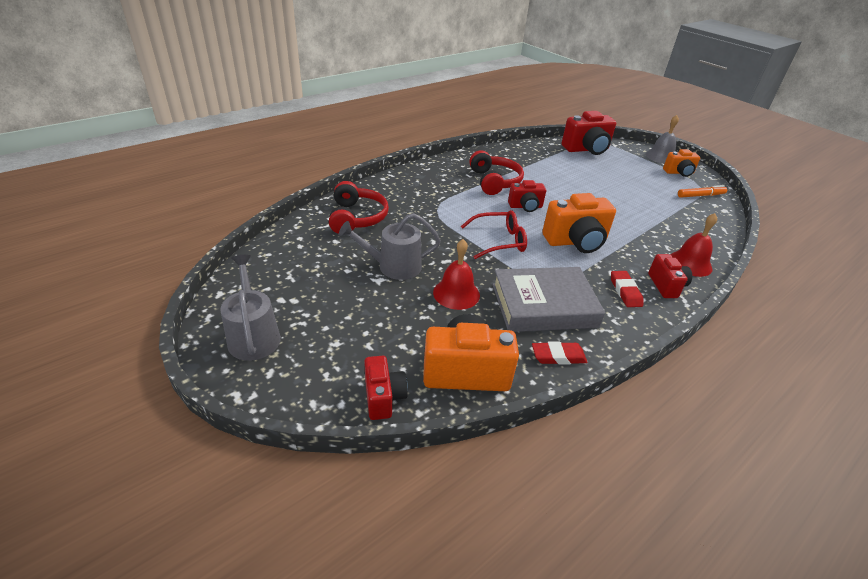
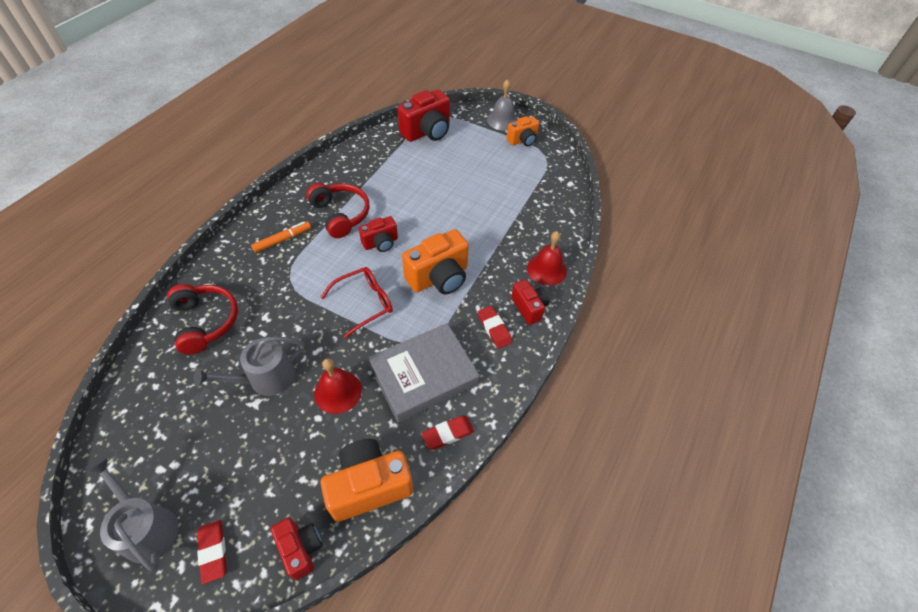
camera: 20 degrees left, 15 degrees up
(302, 371) = (213, 551): none -> red eraser
(700, 195) = (546, 169): orange marker -> orange marker (282, 240)

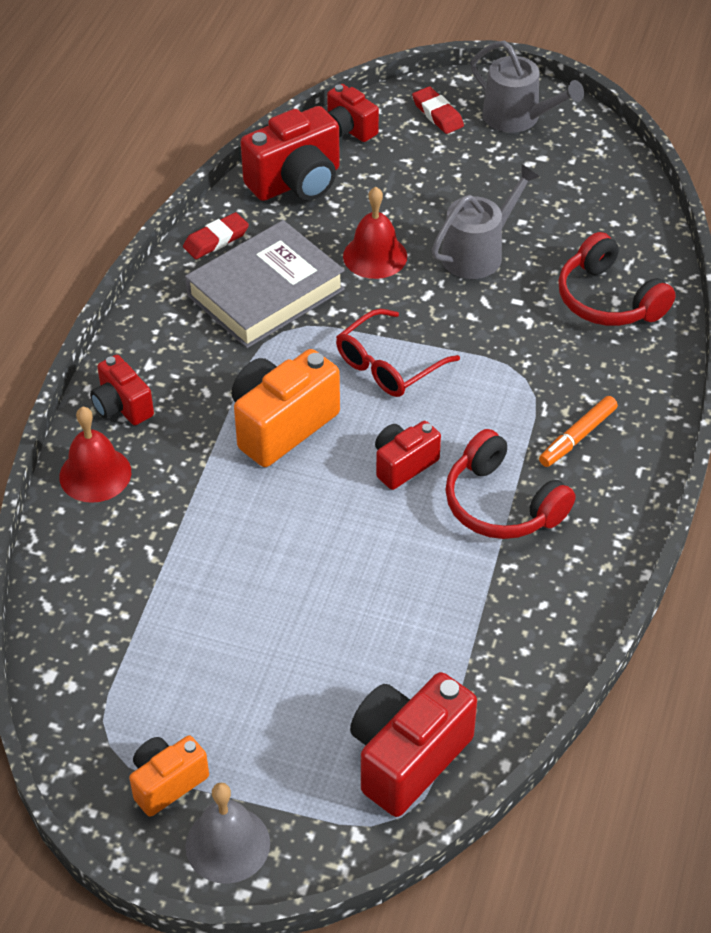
camera: 170 degrees right, 5 degrees down
(369, 486) = (296, 182): orange camera -> red camera
(494, 329) = (175, 366): red eraser -> none

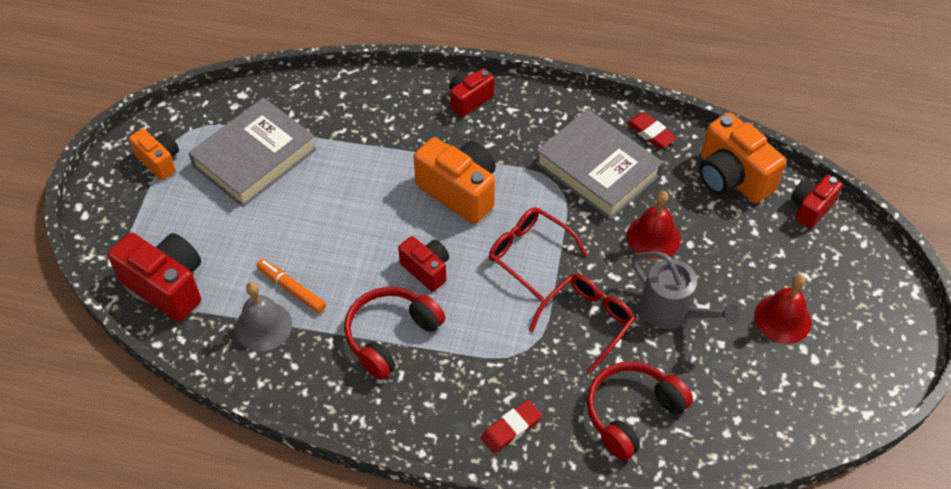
camera: 85 degrees right, 5 degrees up
(95, 474) = (406, 94): red bell -> red bell (782, 319)
(182, 655) = (255, 158): none -> grey book
(227, 844) = (113, 195): grey bell -> grey bell (263, 326)
(296, 182) = (731, 178): red camera -> orange camera
(437, 114) = (852, 273): red eraser -> red eraser (511, 428)
(489, 323) = (587, 321): none -> red glasses
(517, 117) = (867, 337): grey watering can -> none
(577, 437) = (465, 388): orange marker -> orange marker (291, 289)

